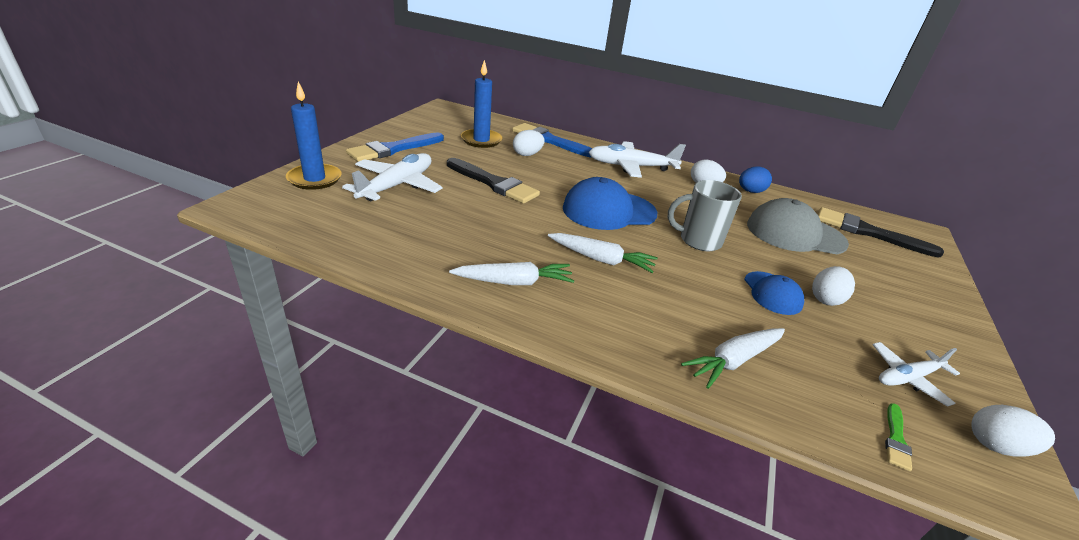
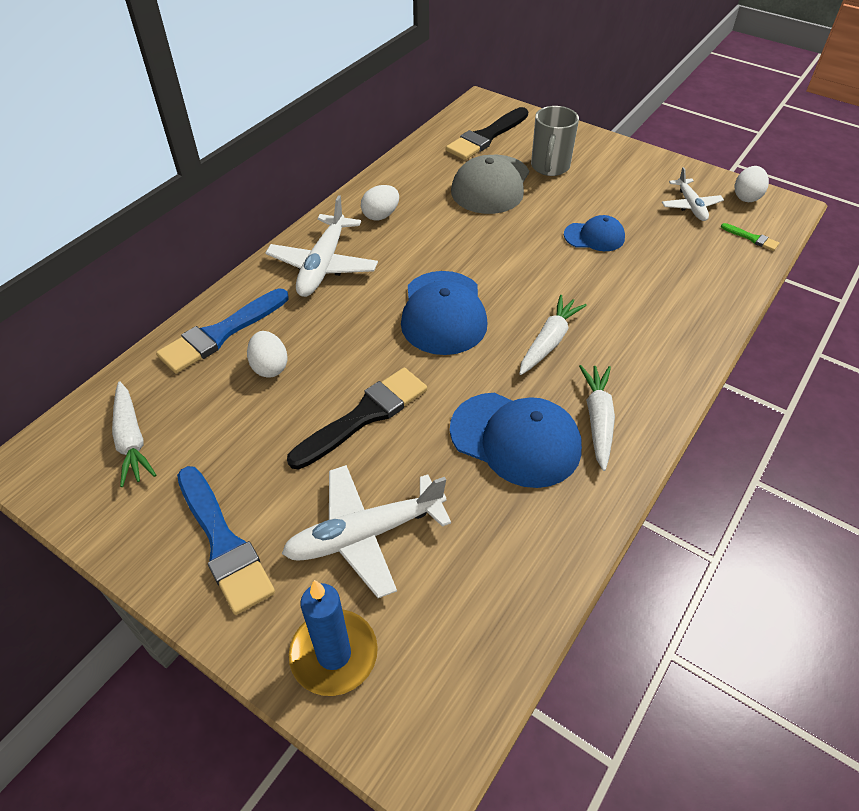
camera: 75 degrees left, 15 degrees up
(396, 186) = (365, 534): white plane -> white plane turned 60 degrees counterclockwise
(481, 140) = (205, 418): blue candle -> none
(484, 240) = (515, 439): none -> blue cap
(698, 241) = (507, 257): grey mug -> grey mug (550, 167)
(734, 361) = (689, 291): white carrot -> white carrot (131, 440)
(750, 191) = (398, 184): blue egg -> none
(826, 299) = (599, 208): white egg -> none

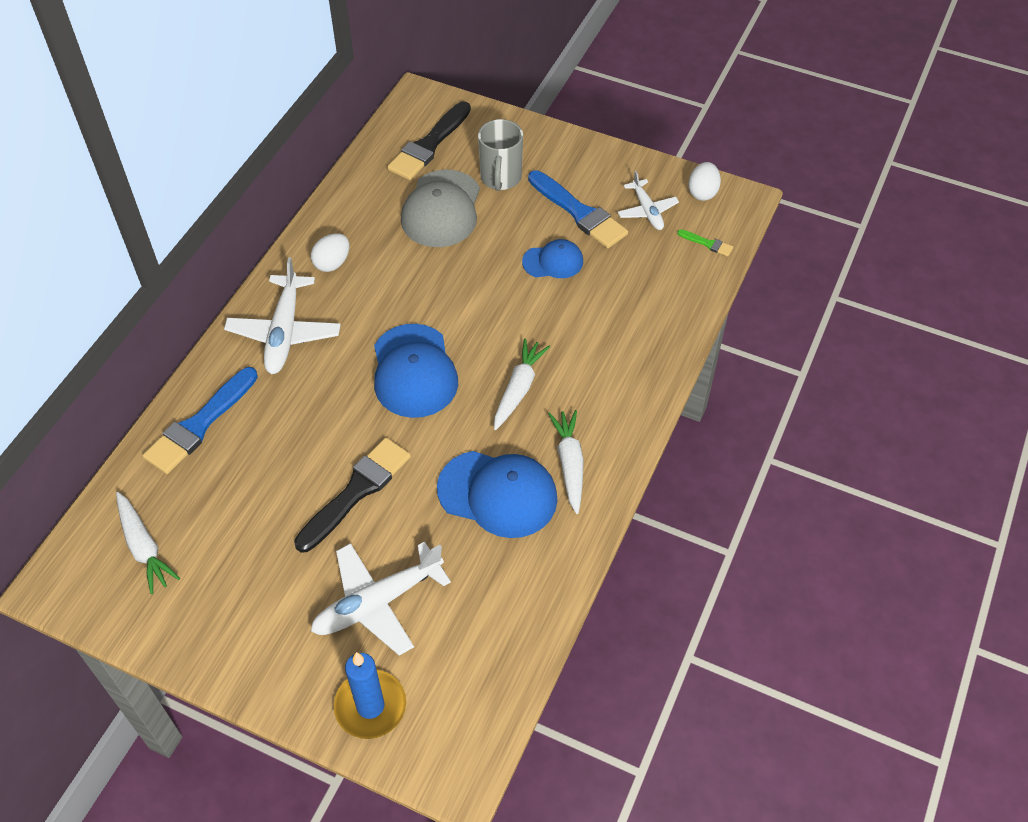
camera: 10 degrees left, 5 degrees up
(223, 543) = (255, 629): blue brush -> blue brush (579, 212)
(270, 367) = (256, 454): white egg -> none

